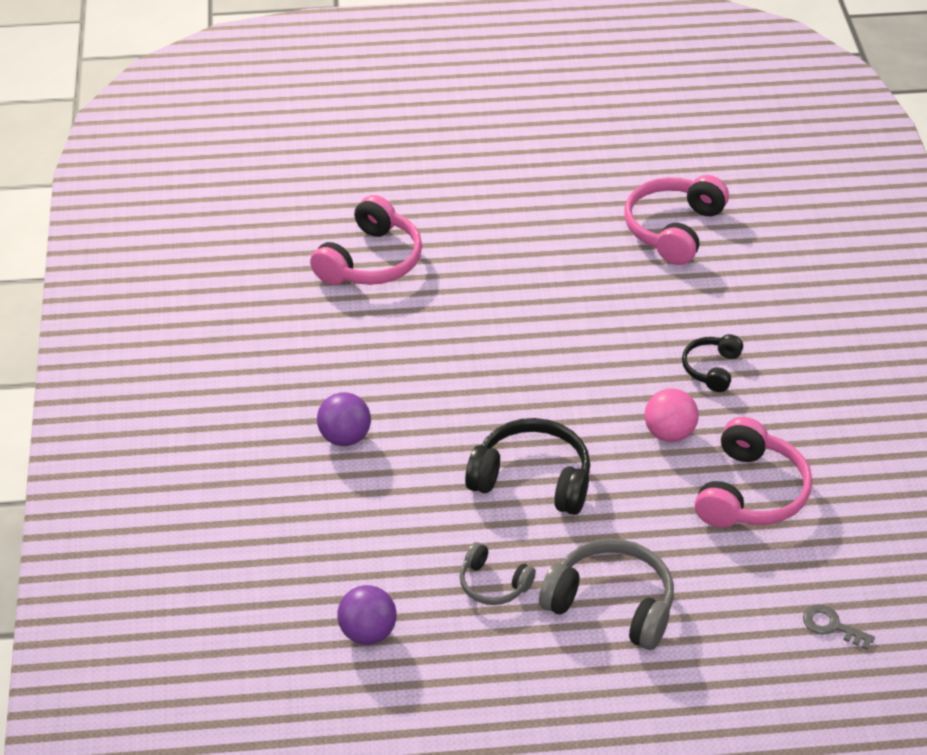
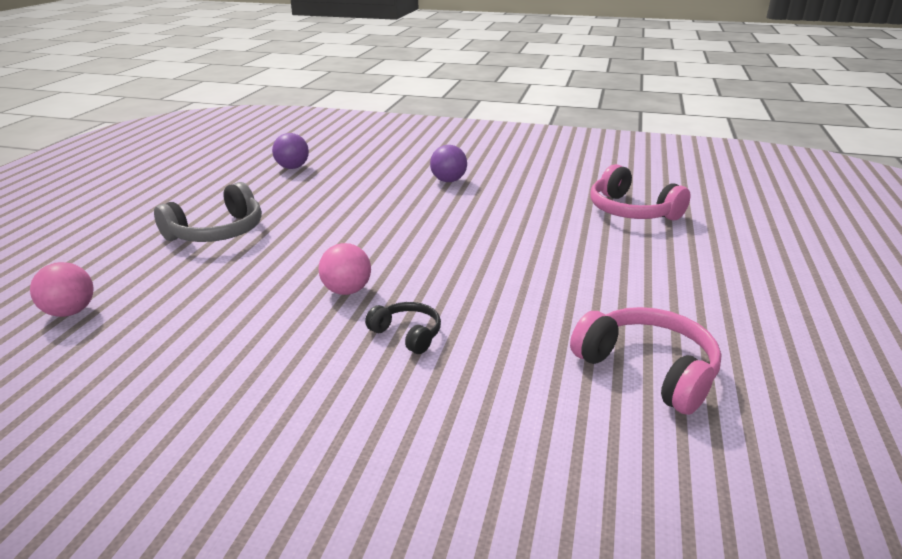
camera: 110 degrees right, 15 degrees down
(493, 584) = (282, 201): grey headphones -> none
(532, 479) = (355, 227): black headphones -> none
(751, 492) = (241, 313): pink headphones -> none
(831, 626) = (70, 312): grey key -> pink ball

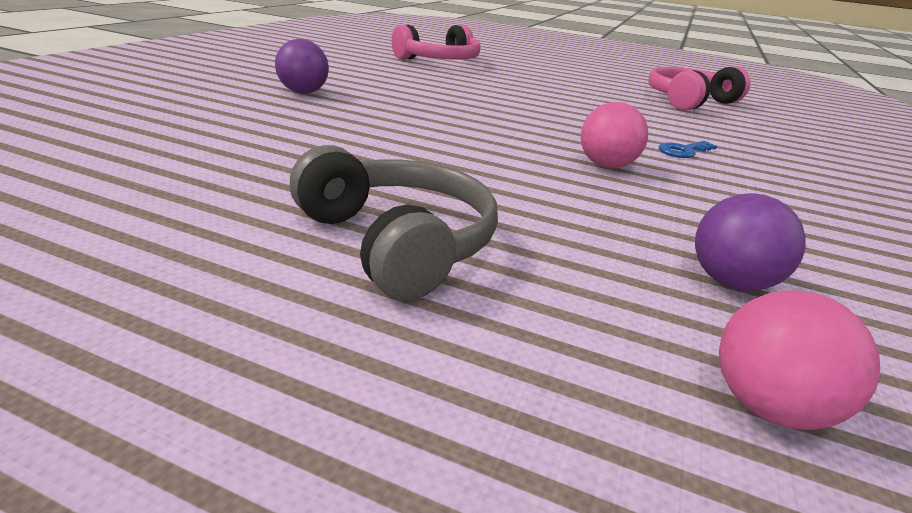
camera: 85 degrees left, 0 degrees up
(292, 167) = (98, 165): purple ball -> purple ball (731, 282)
(407, 334) = (683, 151): black headphones -> blue key

